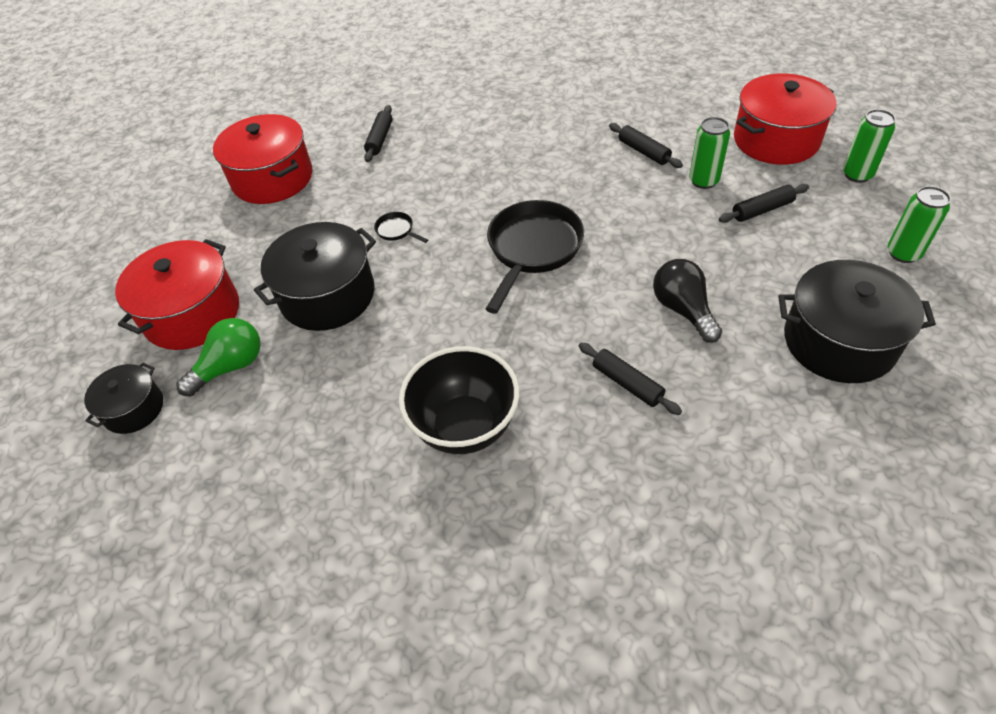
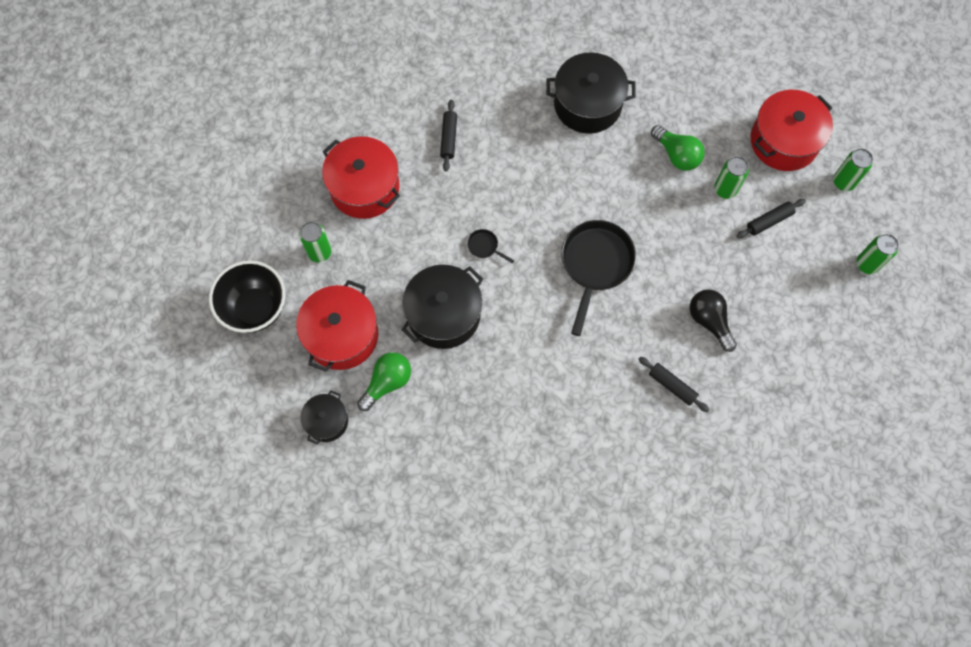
camera: 10 degrees left, 20 degrees up
(199, 234) = (319, 252): none -> green can
(465, 427) = (566, 425): black bowl -> black bowl (255, 308)
(643, 152) = (677, 155): black rolling pin -> green light bulb
(839, 342) = (814, 346): black pot -> black pot (587, 104)

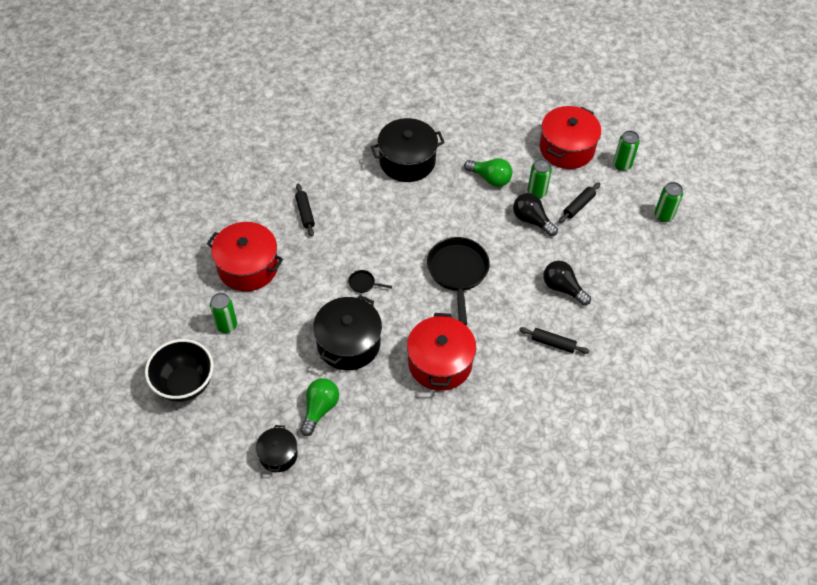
camera: 20 degrees left, 15 degrees down
(342, 335) = (267, 383): red pot -> red pot (440, 363)
(706, 223) = (531, 220): none -> black light bulb

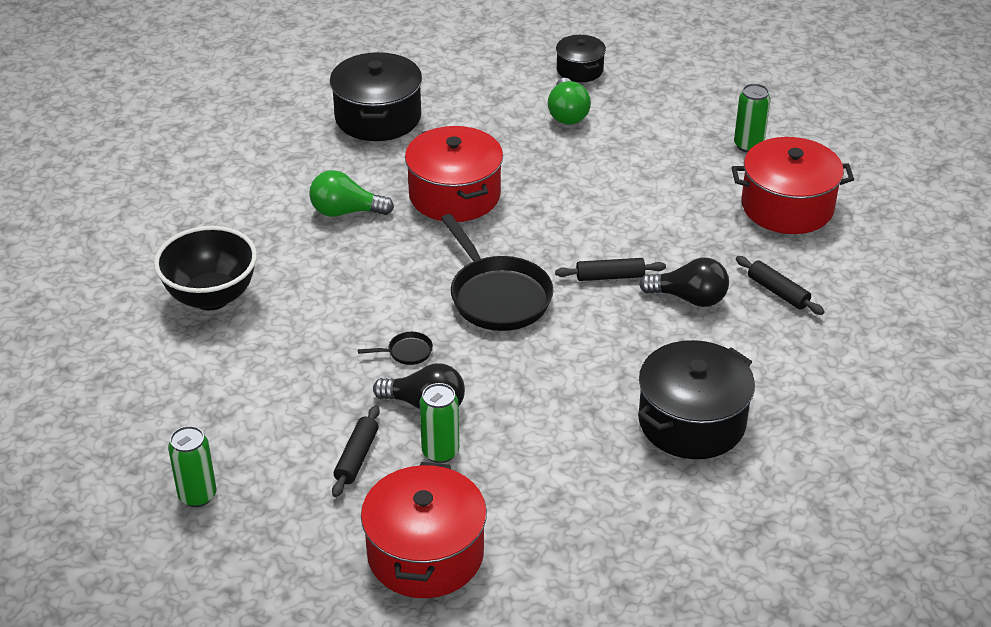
camera: 155 degrees right, 15 degrees down
(185, 384) = (737, 87): black bowl -> black bowl (211, 297)
(348, 343) = (584, 176): black pot -> black pot (378, 117)
(363, 283) = (619, 240): black pan -> black pan (407, 352)
(490, 178) = (533, 446): green light bulb -> green light bulb (346, 212)
(553, 343) = (313, 261): black rolling pin -> black rolling pin (610, 276)
(562, 288) = (329, 329): black light bulb -> black light bulb (689, 298)
(622, 165) = (305, 562): green can -> none

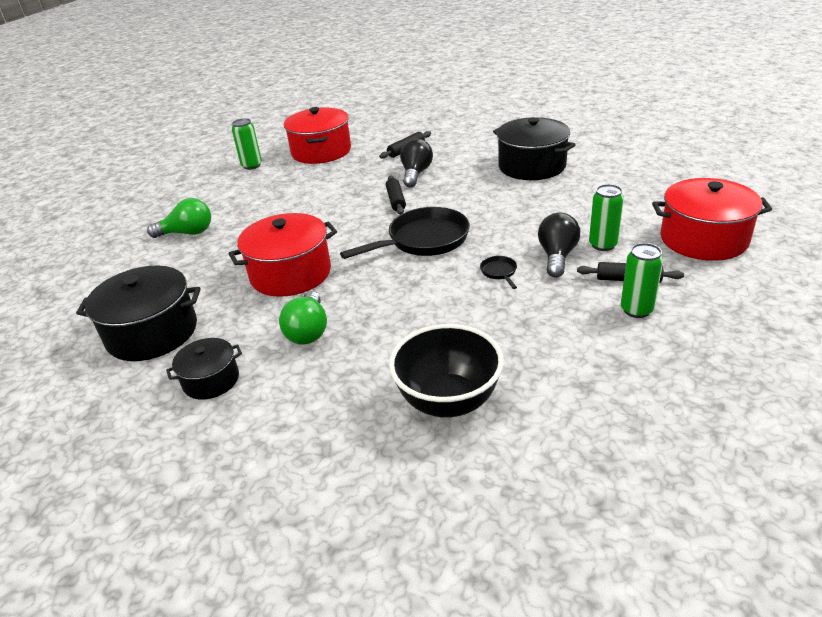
camera: 90 degrees left, 5 degrees down
(197, 495) = (723, 356): green can -> green can (636, 310)
(580, 70) = (124, 233): black pot -> black pot (211, 380)

